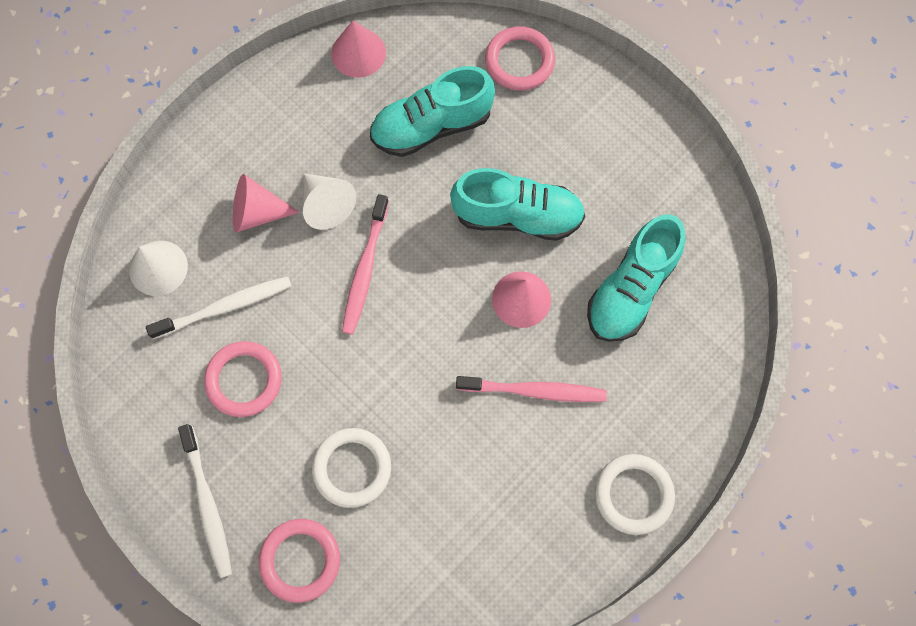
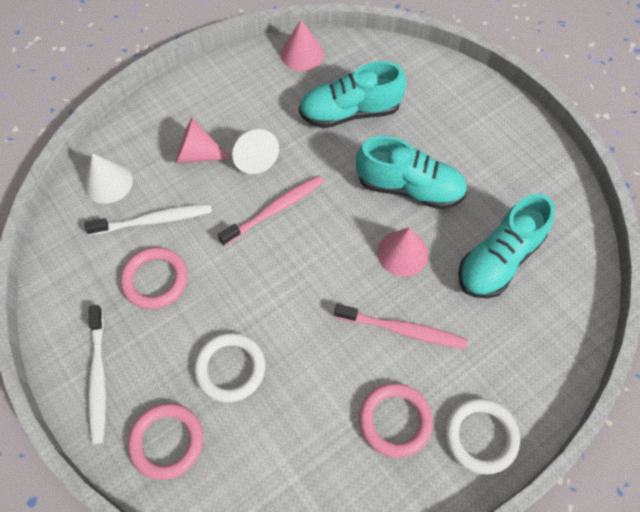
camera: 10 degrees right, 10 degrees down
(365, 270) = (275, 210): pink toothbrush -> pink toothbrush turned 150 degrees counterclockwise
(519, 61) = (428, 77): pink ring -> pink ring (395, 420)

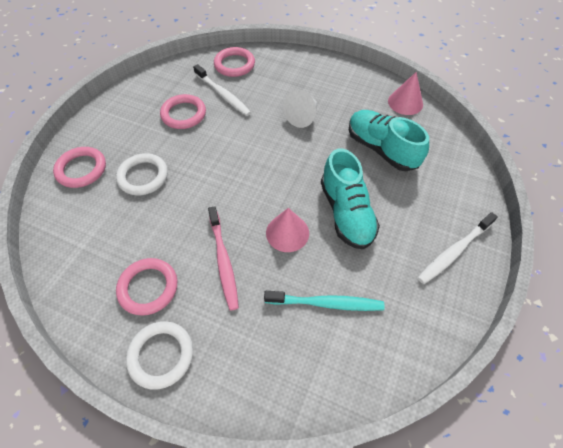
camera: 60 degrees right, 5 degrees down
(98, 378) = (108, 121): white toothbrush -> white toothbrush (454, 251)
(108, 182) = (234, 64): white cone -> pink ring
(197, 154) = (283, 91): pink cone -> none
(275, 210) = (271, 145): pink toothbrush -> none
(499, 260) = (326, 303): turquoise shoe -> turquoise toothbrush

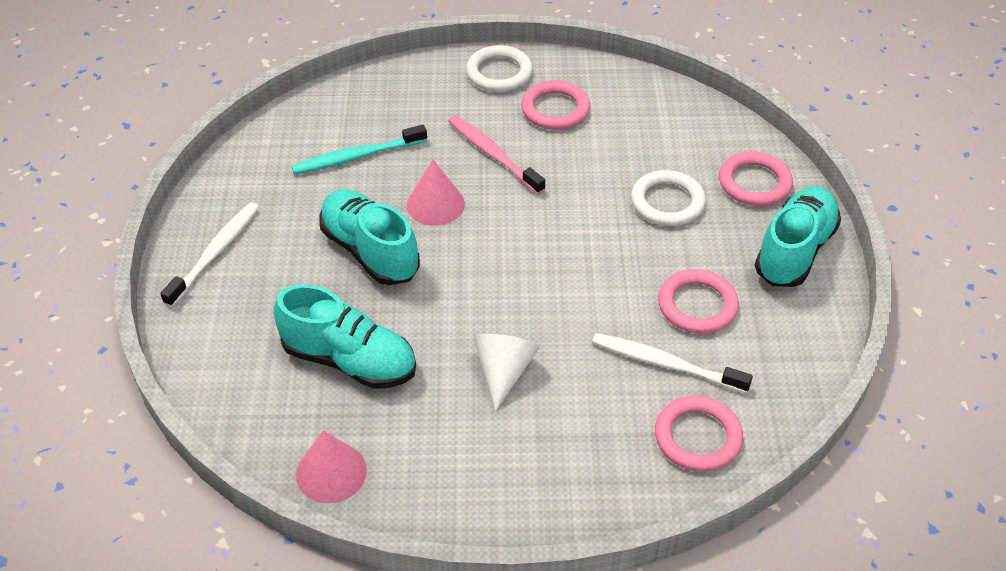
camera: 155 degrees right, 10 degrees down
(107, 123) = (794, 251): none -> turquoise shoe

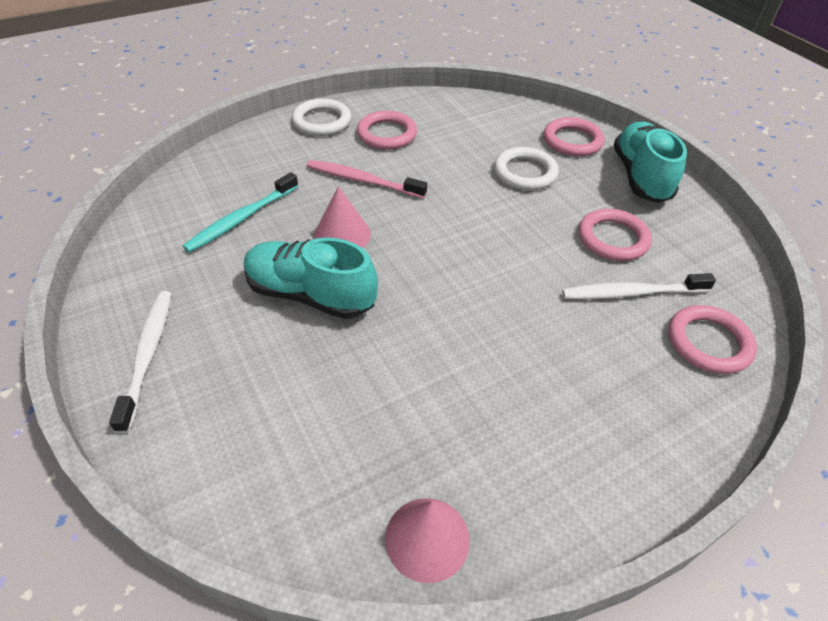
camera: 30 degrees left, 0 degrees up
(349, 360) = (362, 406): turquoise shoe -> none
(503, 372) = (513, 355): white cone -> none

